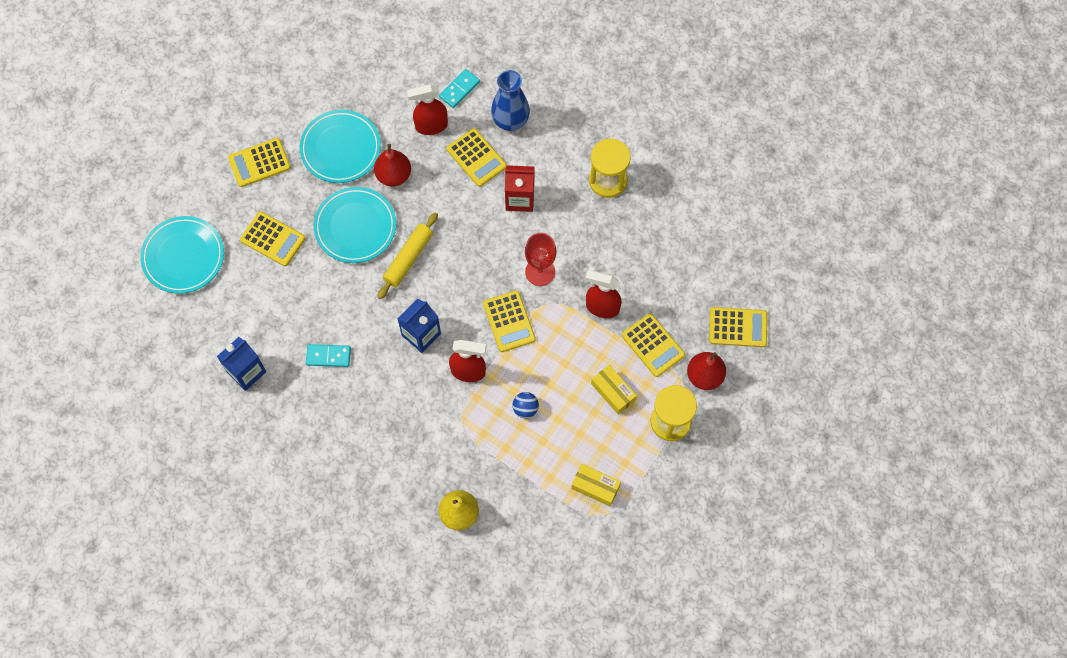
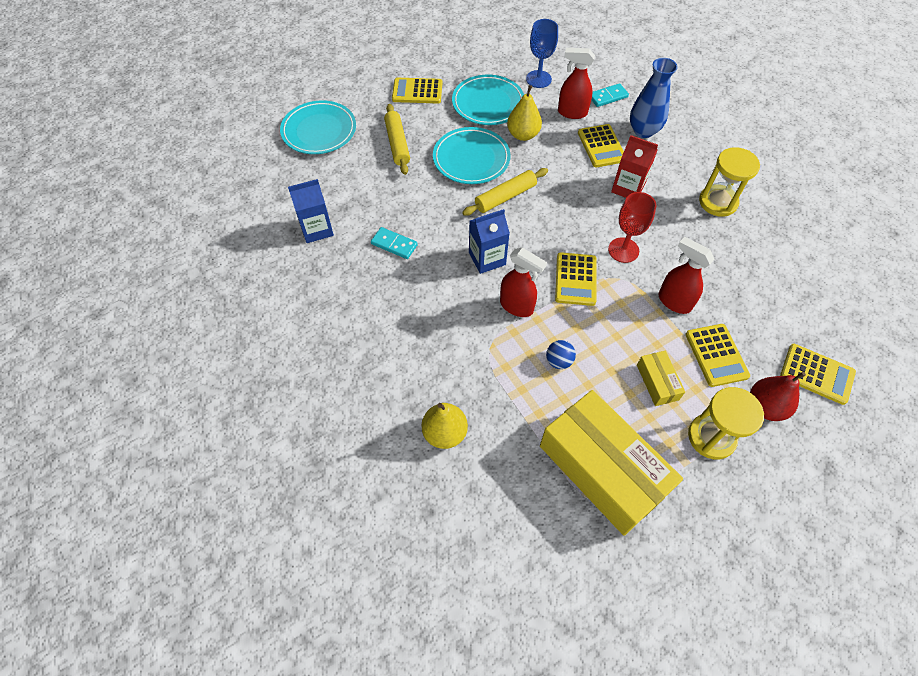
camera: 25 degrees right, 10 degrees down
(273, 239) = (397, 144): yellow calculator -> yellow rolling pin
(379, 94) = (538, 79): none -> blue goblet
(394, 175) = (523, 135): red pear -> yellow pear
(595, 487) = (602, 469): yellow box -> yellow box, size x2.31

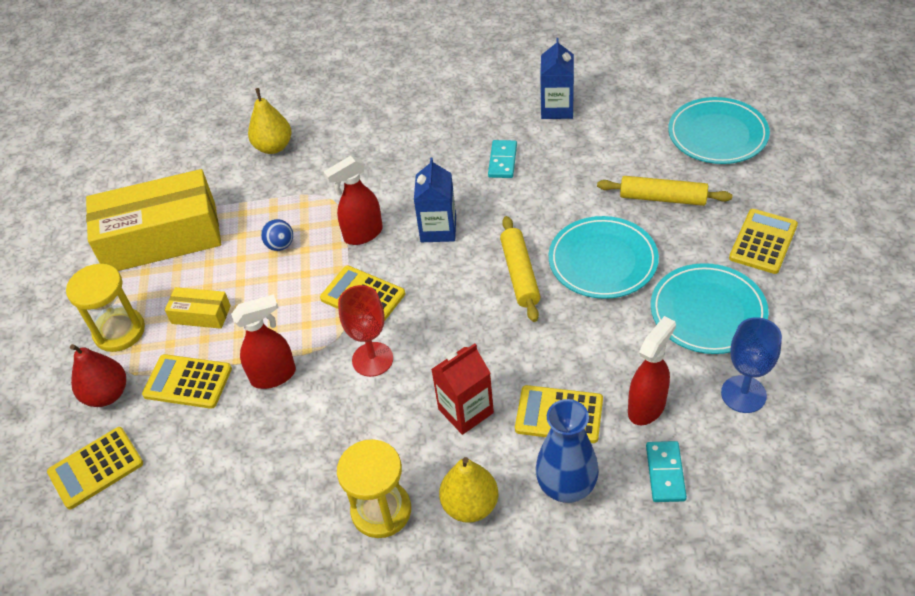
camera: 120 degrees right, 10 degrees down
(394, 244) = (502, 161): turquoise domino -> turquoise domino turned 45 degrees counterclockwise
(523, 135) = (624, 330): yellow pear -> yellow pear (470, 505)

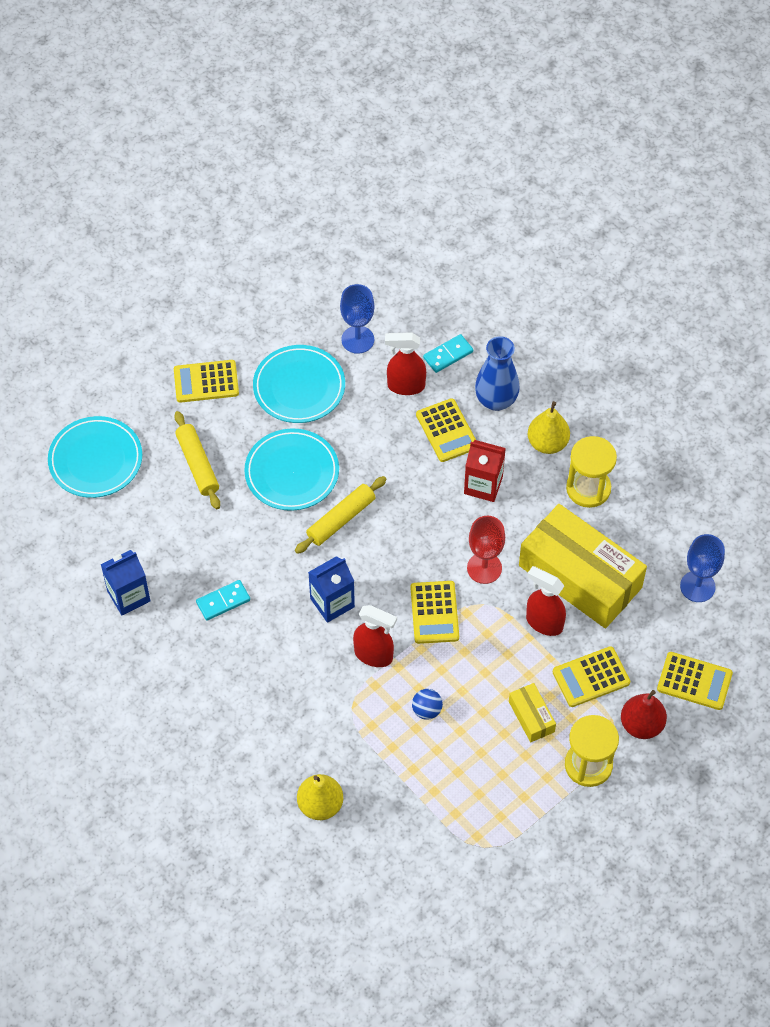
camera: 130 degrees left, 10 degrees up
(161, 237) = (482, 814): yellow box -> yellow box (580, 576)
(179, 543) = (697, 586): none -> blue goblet
(188, 382) = (591, 677): yellow calculator -> yellow calculator turned 90 degrees clockwise

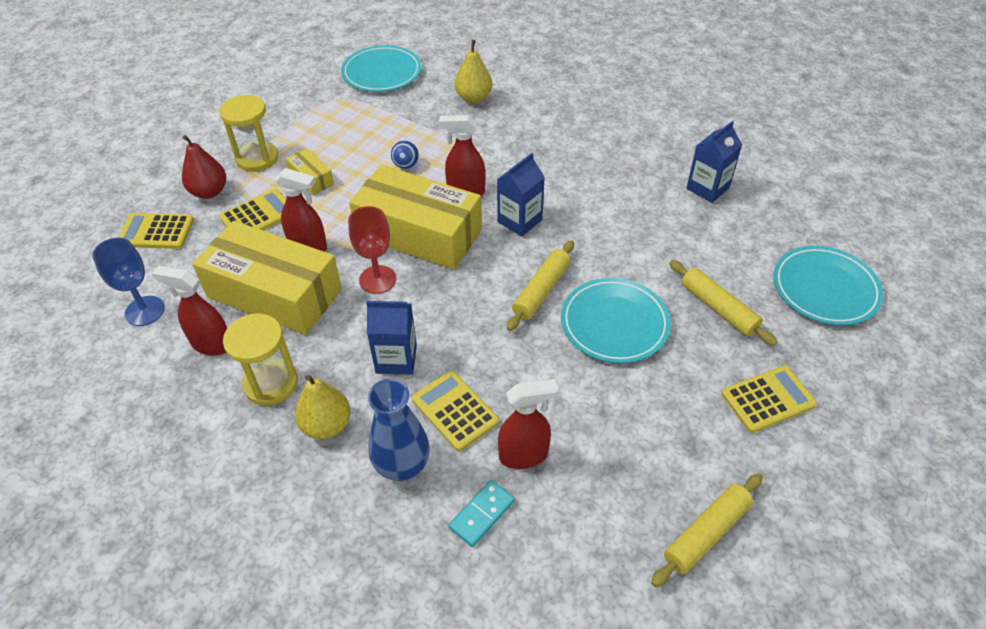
camera: 165 degrees right, 10 degrees down
(223, 601) = (621, 201): turquoise domino -> none
(299, 387) = (655, 420): turquoise plate -> turquoise plate (382, 73)
(303, 308) = (706, 533): none -> yellow rolling pin
(357, 339) = (611, 505): blue goblet -> none
(434, 612) = (419, 233): yellow calculator -> yellow box
(483, 485) = (396, 359): red carton -> blue carton
(637, 537) = (211, 344): none -> red spray bottle

